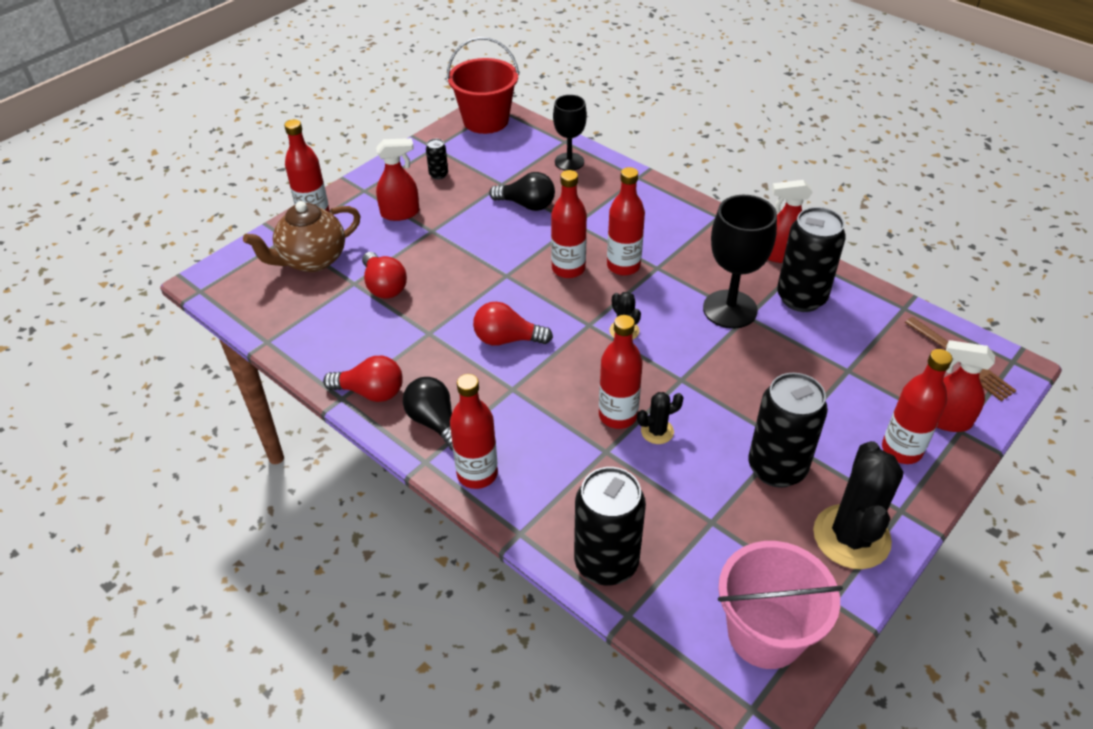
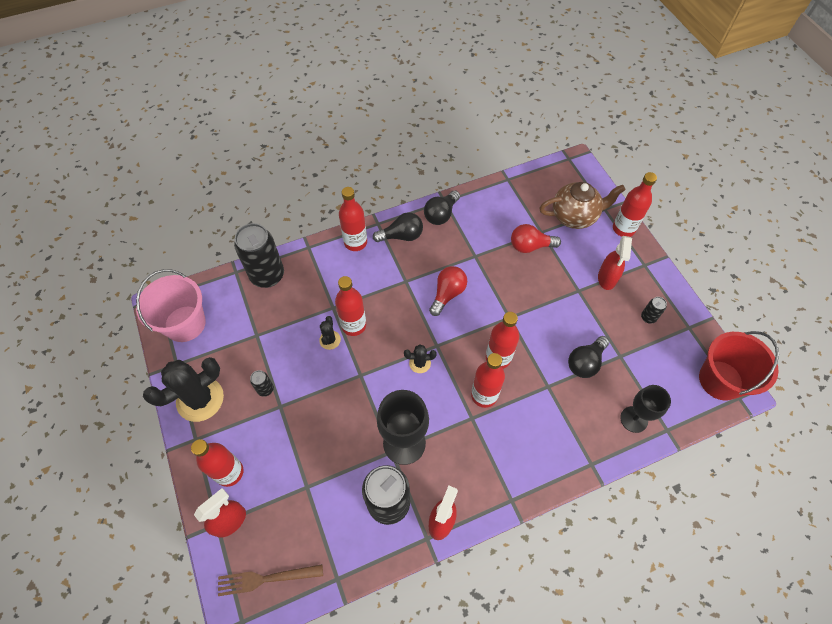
camera: 115 degrees right, 15 degrees up
(312, 260) = (574, 216): brown teapot -> brown teapot turned 90 degrees clockwise
(371, 392) = (441, 214): red light bulb -> black light bulb
(777, 468) = (265, 389): black can -> black can, size x0.44
(851, 537) = (200, 399): black cactus -> black cactus turned 75 degrees counterclockwise

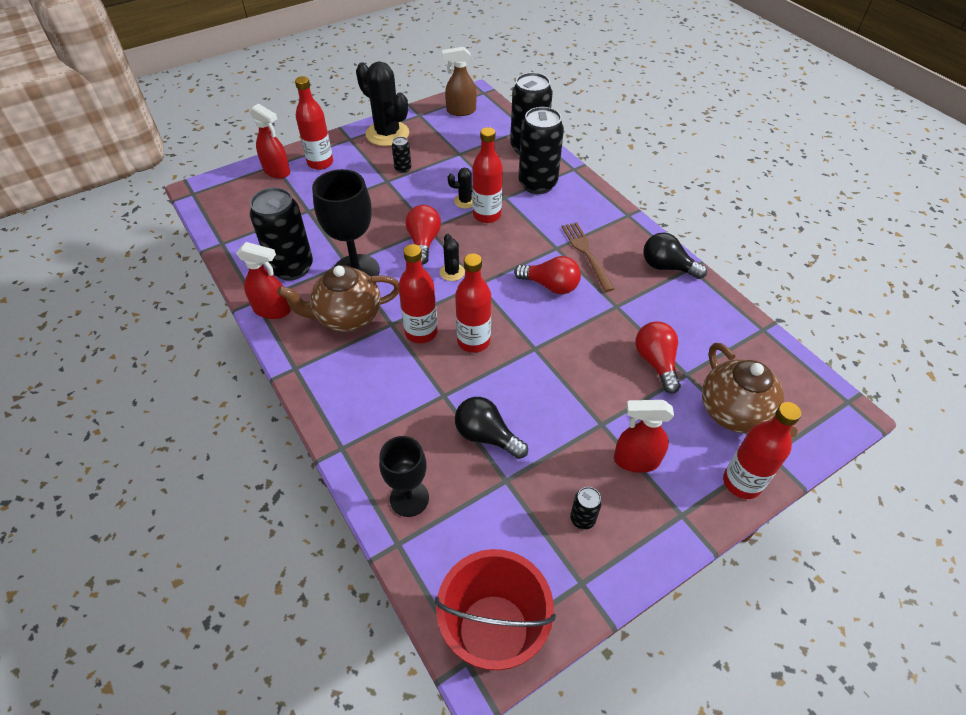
camera: 80 degrees right, 10 degrees down
(185, 323) = (461, 111): pink bucket -> brown spray bottle
(265, 579) = (226, 200): brown fork -> brown fork (586, 253)
(322, 278) = (537, 184): none -> black can
(355, 242) = (593, 201): red bottle -> none
(377, 381) = (423, 242): none -> red light bulb
(401, 236) = (618, 236): black light bulb -> none
(459, 453) = (347, 317): none -> brown teapot

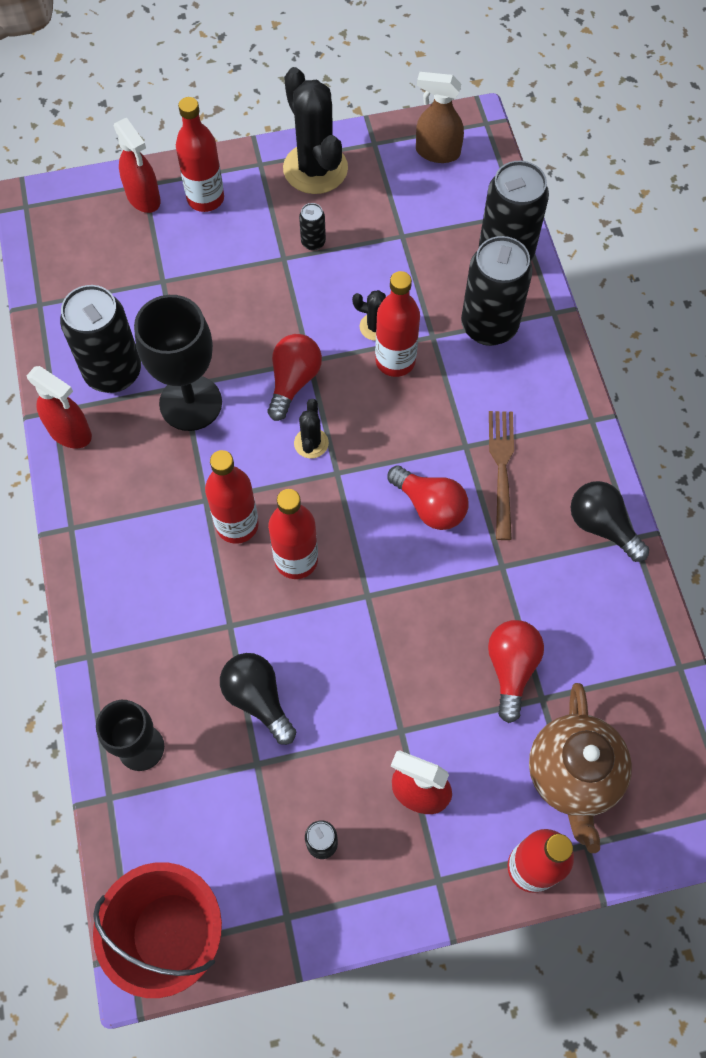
camera: 20 degrees right, 15 degrees up
(347, 317) = (156, 472): brown teapot -> none

